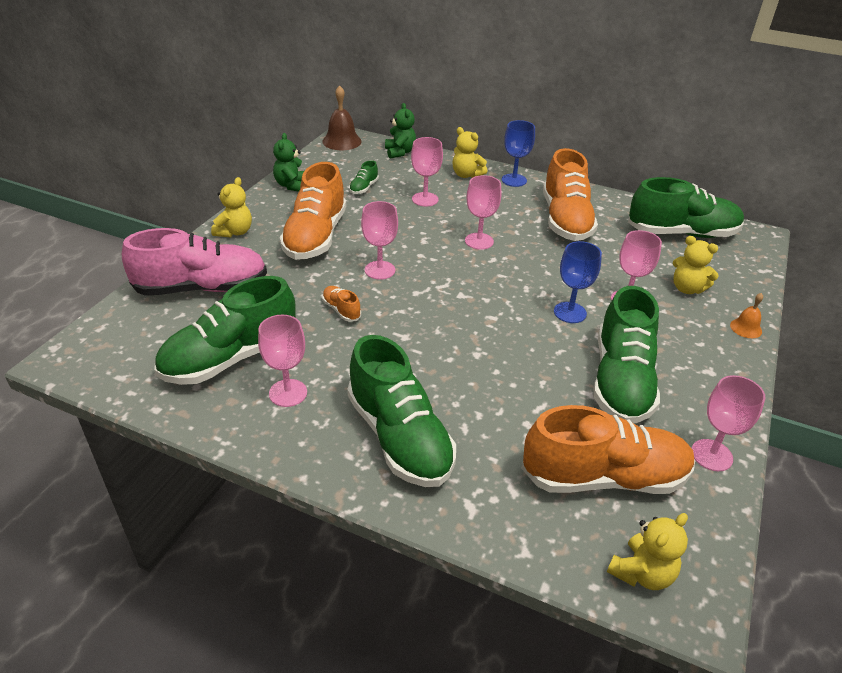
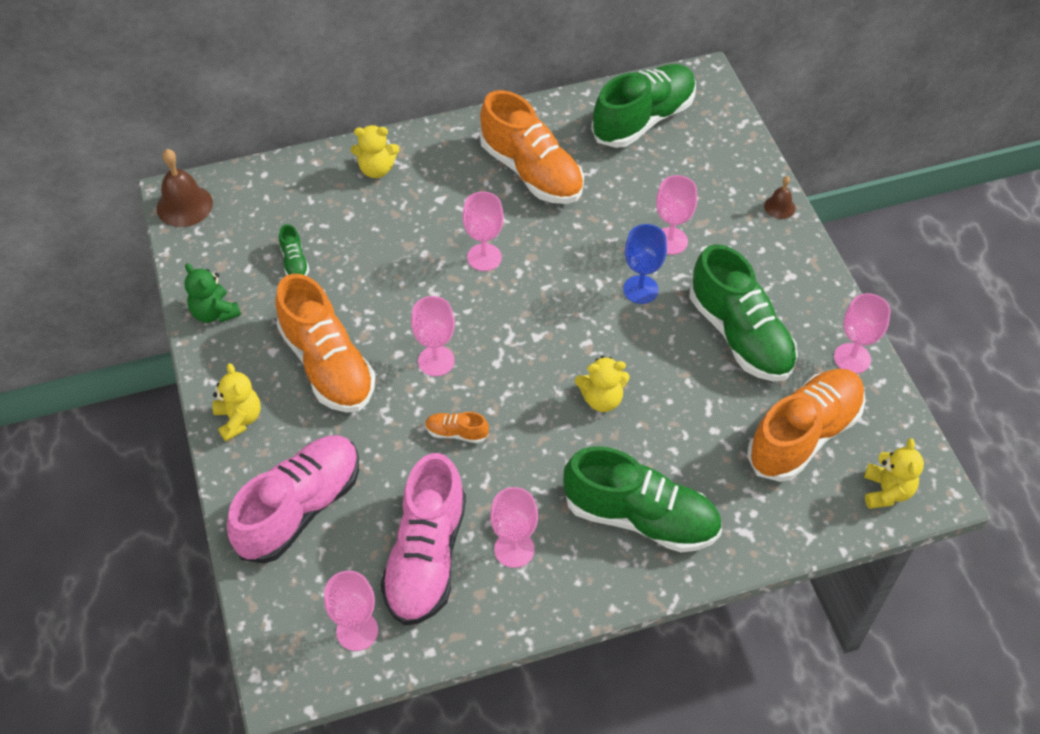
camera: 40 degrees left, 15 degrees up
(230, 358) = (426, 557): green shoe -> pink shoe
(400, 152) = (270, 180): green teddy bear -> none
(425, 199) = (374, 235): pink goblet -> pink goblet (357, 631)
(514, 180) = (430, 145): blue goblet -> none
(687, 289) = (703, 191): yellow teddy bear -> yellow teddy bear (602, 399)
(746, 328) = (779, 207): orange bell -> brown bell

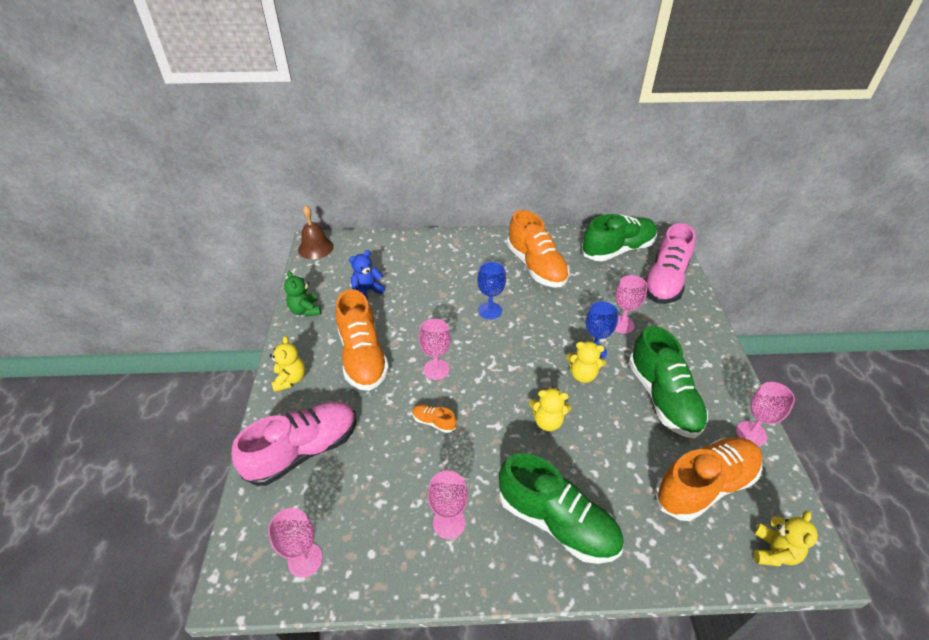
camera: 15 degrees right, 10 degrees down
(294, 262) = (367, 291): green shoe -> blue teddy bear
(376, 169) = (438, 248): yellow teddy bear -> yellow teddy bear (582, 374)
(426, 557) = (379, 511): pink shoe -> pink shoe (665, 281)
(484, 257) = (490, 310): pink goblet -> blue goblet
(779, 207) = (705, 317): brown bell -> none

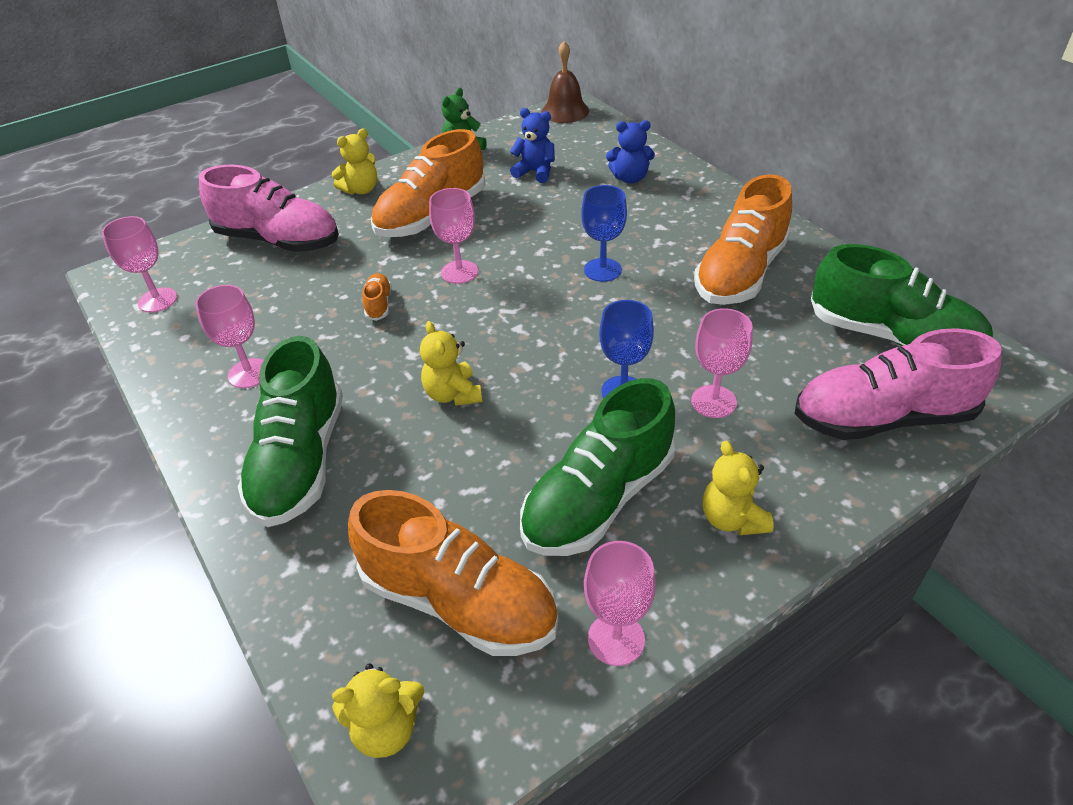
camera: 60 degrees right, 0 degrees up
(416, 259) = (630, 178): none -> blue teddy bear
(582, 374) = (566, 397): yellow teddy bear -> yellow teddy bear (732, 518)

